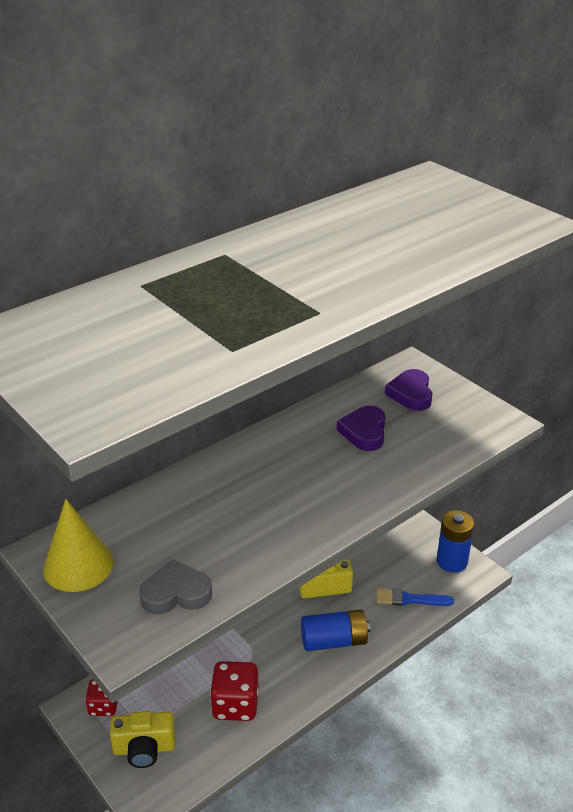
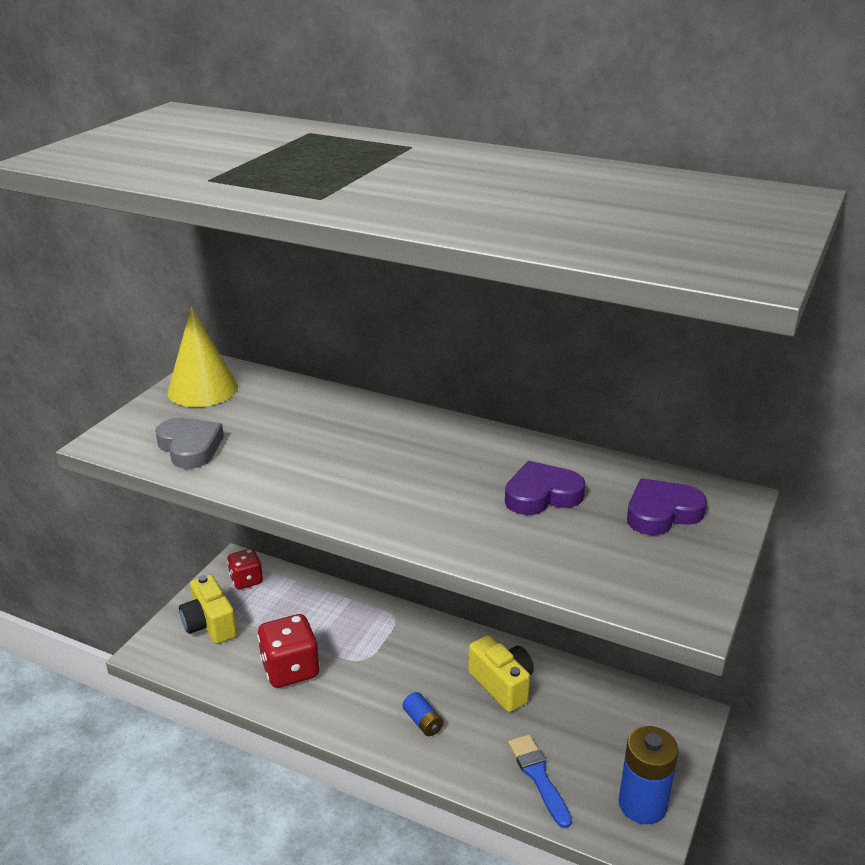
camera: 65 degrees right, 5 degrees down
(334, 641) = (423, 722): blue battery -> blue battery, size x0.51

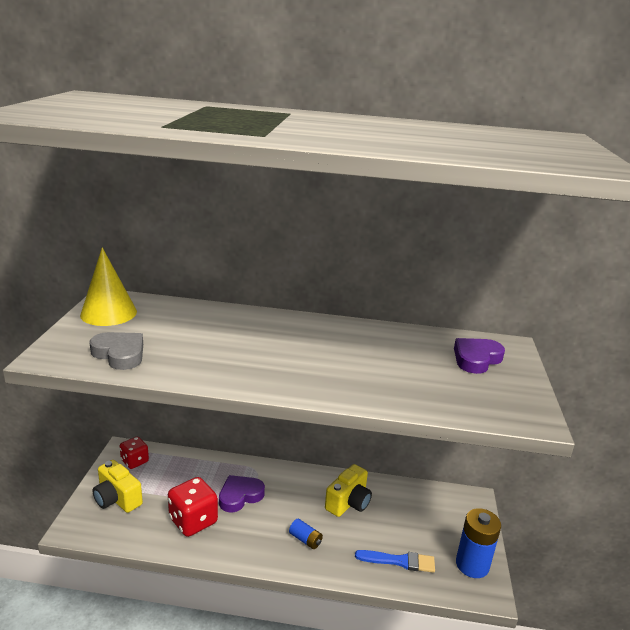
camera: 20 degrees left, 5 degrees down
(502, 685) = (348, 503): yellow camera -> yellow camera turned 90 degrees clockwise
(538, 776) = (399, 561): blue brush -> blue brush turned 135 degrees clockwise
(542, 495) = (395, 357): purple heart -> purple heart (240, 496)

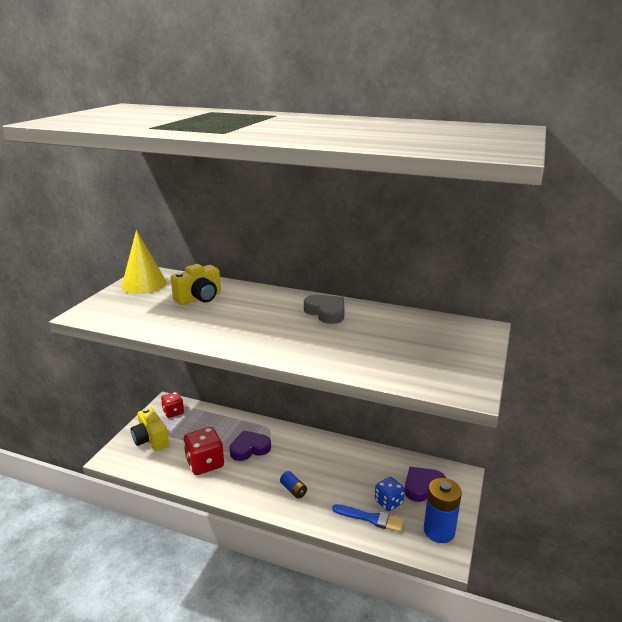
camera: 15 degrees right, 0 degrees up
(120, 354) = (137, 315): grey heart -> grey heart (326, 312)
(348, 503) = (342, 465): yellow camera -> yellow camera (199, 298)
(411, 540) = (388, 502): none -> blue dice
(476, 359) = (442, 337): purple heart -> purple heart (422, 486)

